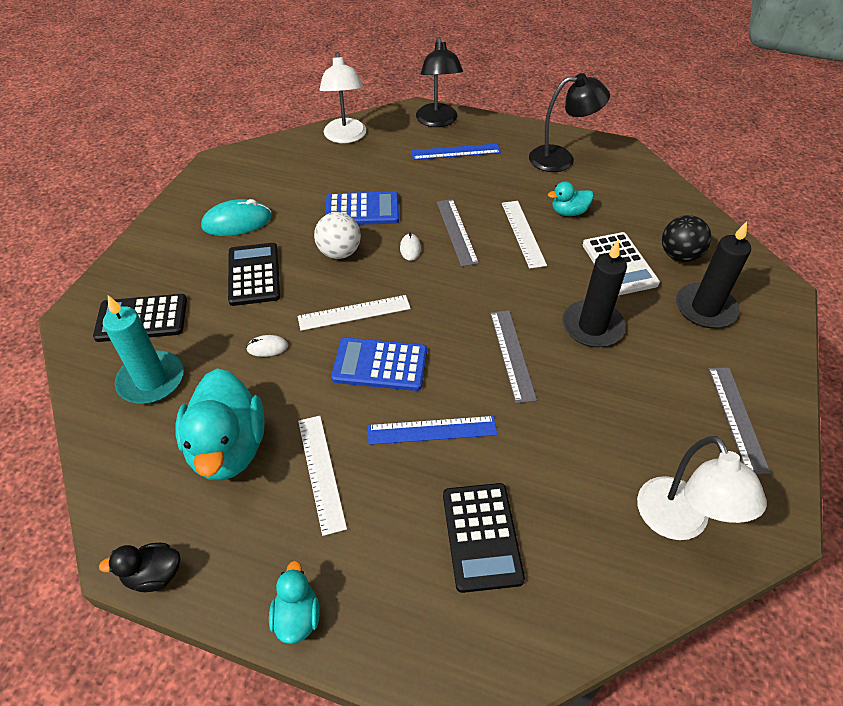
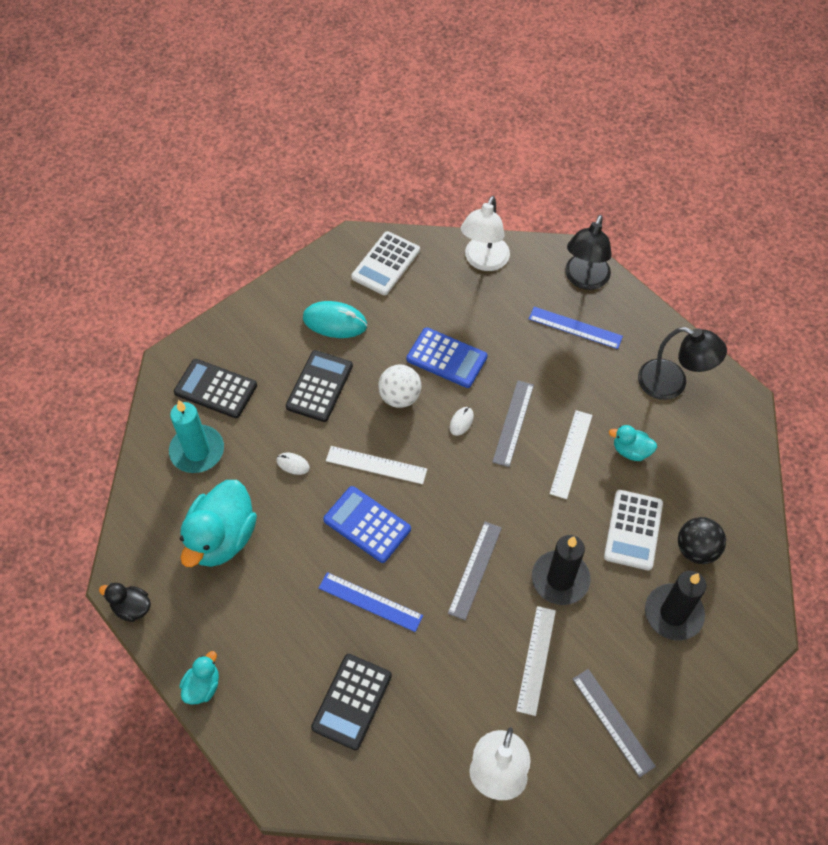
camera: 30 degrees right, 10 degrees up
(259, 166) = (386, 264): none -> white calculator
(321, 472) = (273, 592): white ruler -> white ruler (536, 659)
(737, 418) = (613, 722): grey ruler -> grey ruler turned 60 degrees counterclockwise

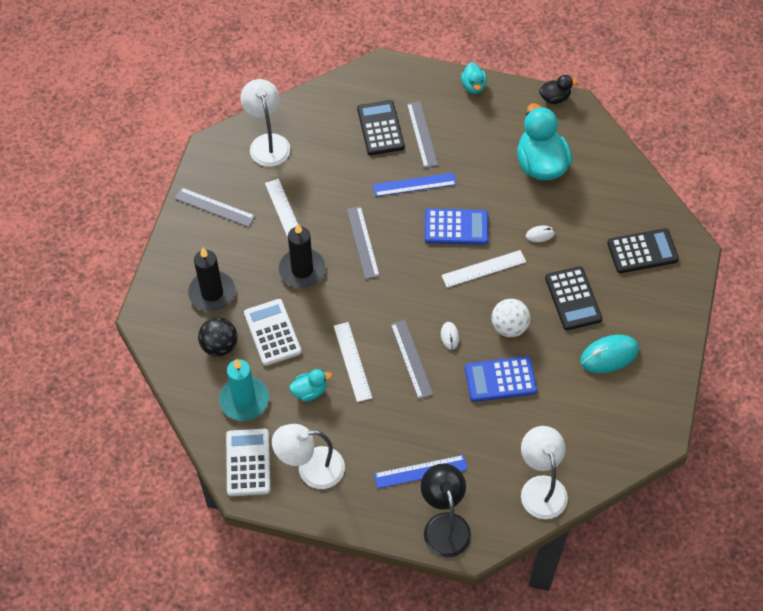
camera: 145 degrees right, 0 degrees up
(197, 451) = (611, 204): turquoise candle -> turquoise candle (244, 400)
(312, 660) = (422, 134): none -> grey ruler
(386, 264) = (616, 432): white calculator -> white calculator (248, 462)
(672, 384) = (311, 469): black lamp -> white lamp

